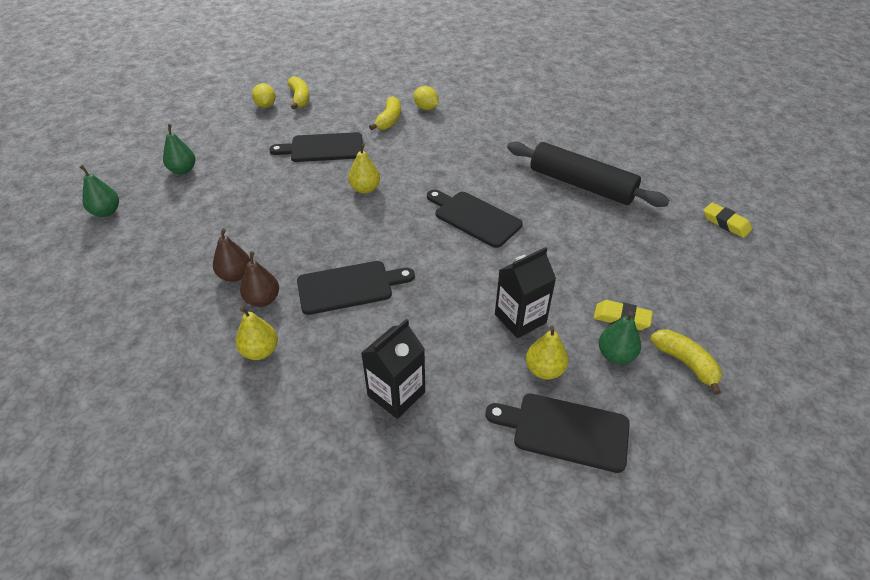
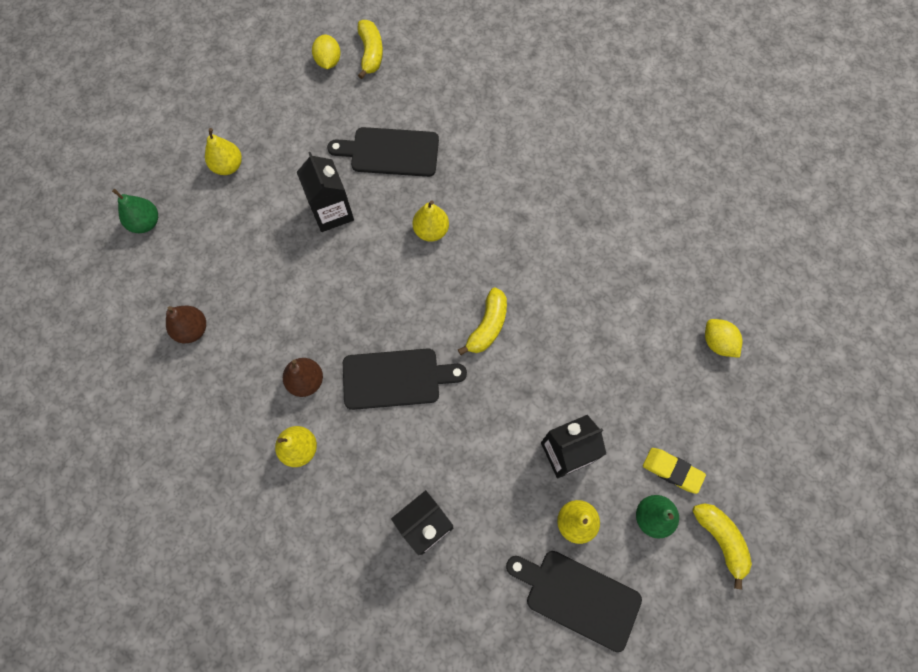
camera: 10 degrees right, 25 degrees up
(183, 170) = (228, 166): green pear -> yellow pear
(235, 275) = (280, 342): brown pear -> brown pear (192, 329)
(277, 187) = (332, 212): none -> black carton
(389, 120) = (475, 112): yellow banana -> yellow banana (487, 326)
(426, 108) = (524, 95): yellow lemon -> yellow lemon (717, 342)
(474, 218) = (547, 298): black cutting board -> none
(581, 185) = (683, 264): black rolling pin -> none
(725, 223) = (833, 353): yellow eraser -> none

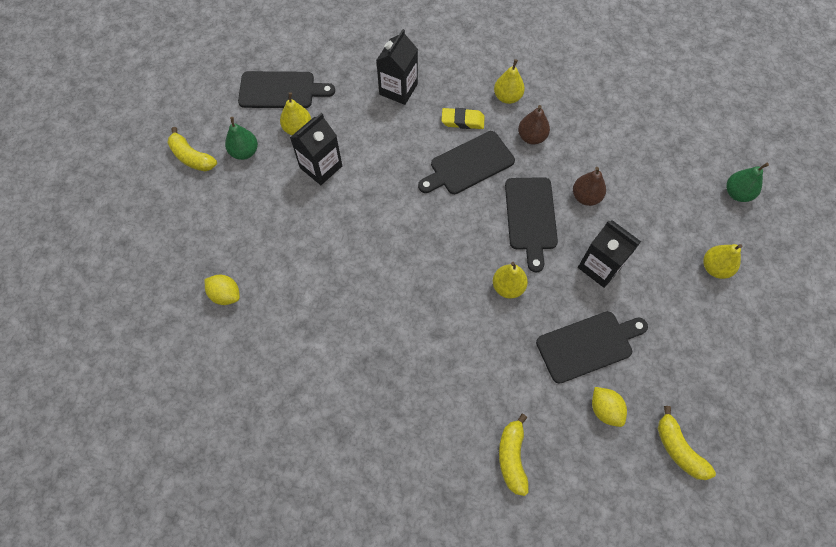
camera: 155 degrees right, 5 degrees down
(192, 329) = (636, 136): brown pear -> brown pear (585, 197)
(328, 61) = (712, 418): yellow lemon -> yellow lemon (605, 409)
(366, 289) = (531, 217): none -> black cutting board
(487, 326) = (420, 229): yellow banana -> yellow banana (512, 457)
(672, 470) = (238, 186): yellow eraser -> yellow eraser (462, 121)

